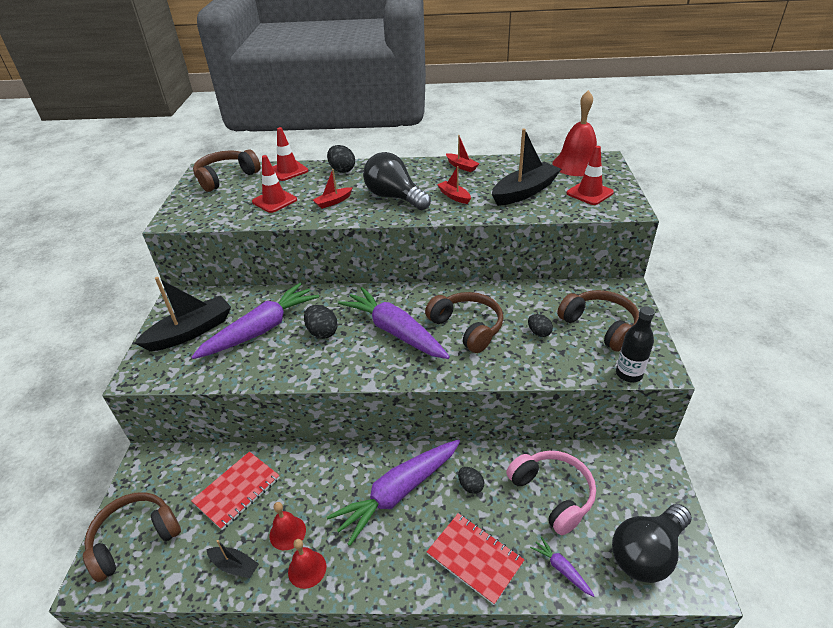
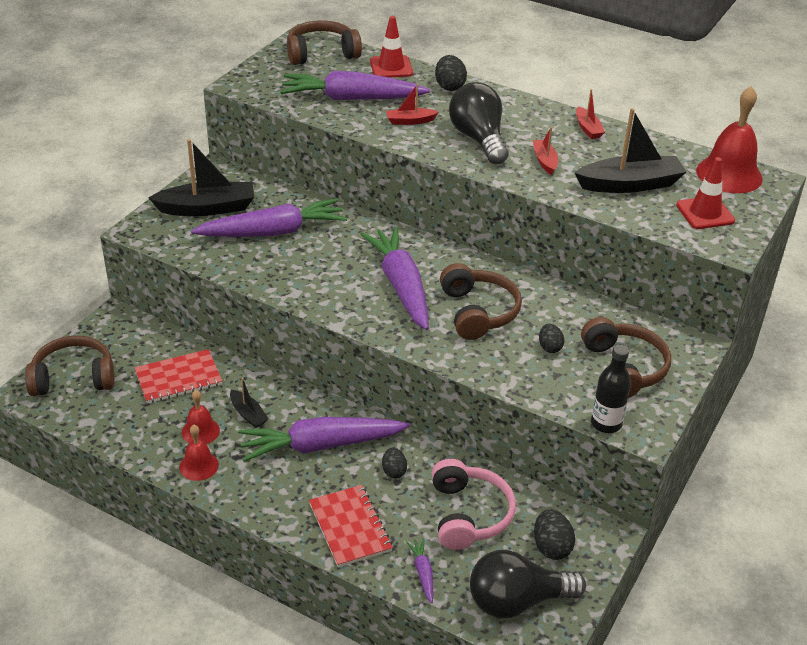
camera: 25 degrees right, 0 degrees up
(234, 566) = (141, 435): black boat -> black boat (248, 414)
(274, 201) = (351, 98): red traffic cone -> purple carrot
(322, 332) = (329, 258): black egg -> black egg (551, 547)

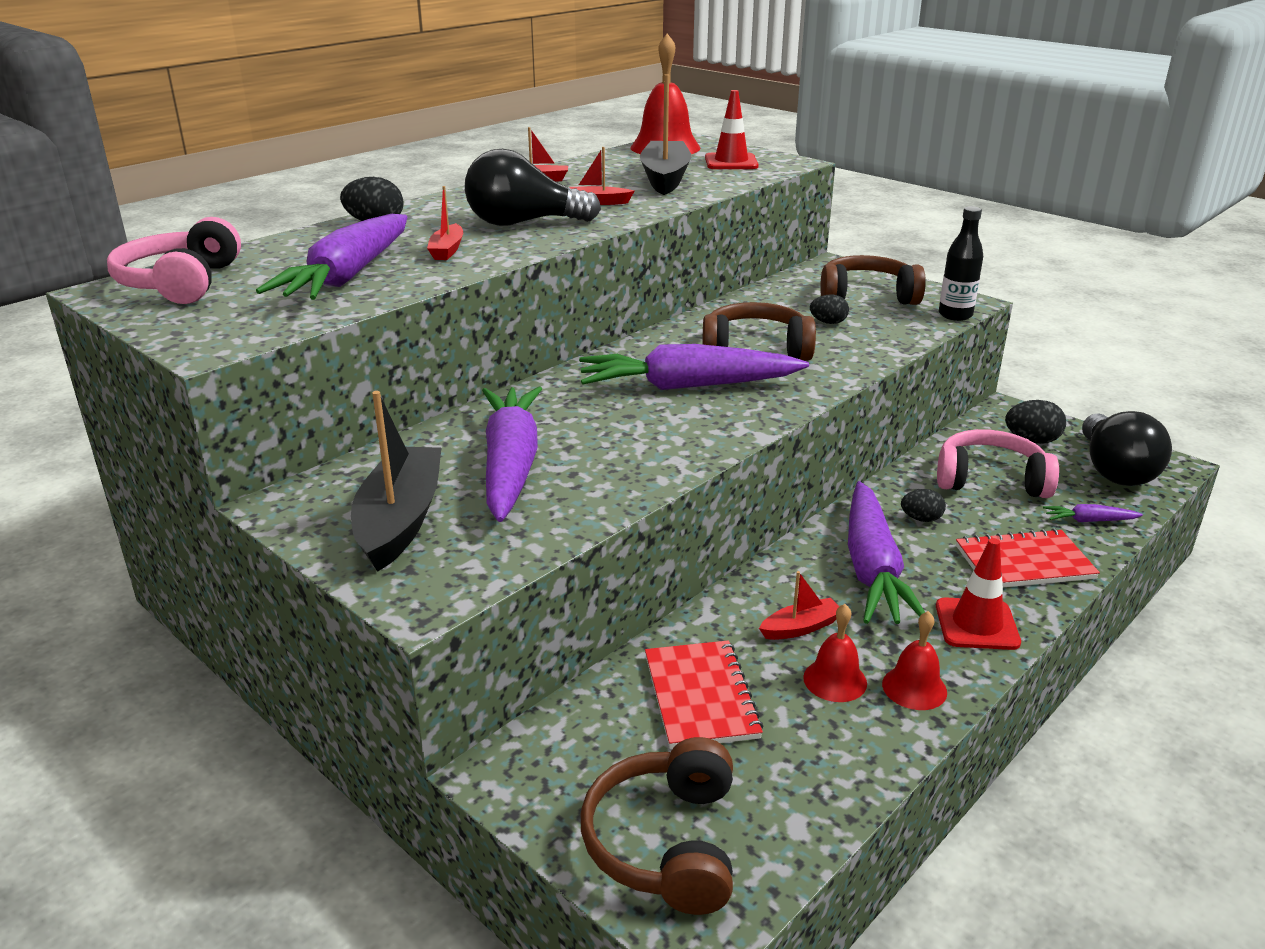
camera: 75 degrees left, 10 degrees down
(248, 414) = (801, 627): black boat -> red boat
(321, 53) = (181, 283): brown headphones -> pink headphones
(391, 67) = (282, 247): red traffic cone -> red traffic cone (977, 624)

